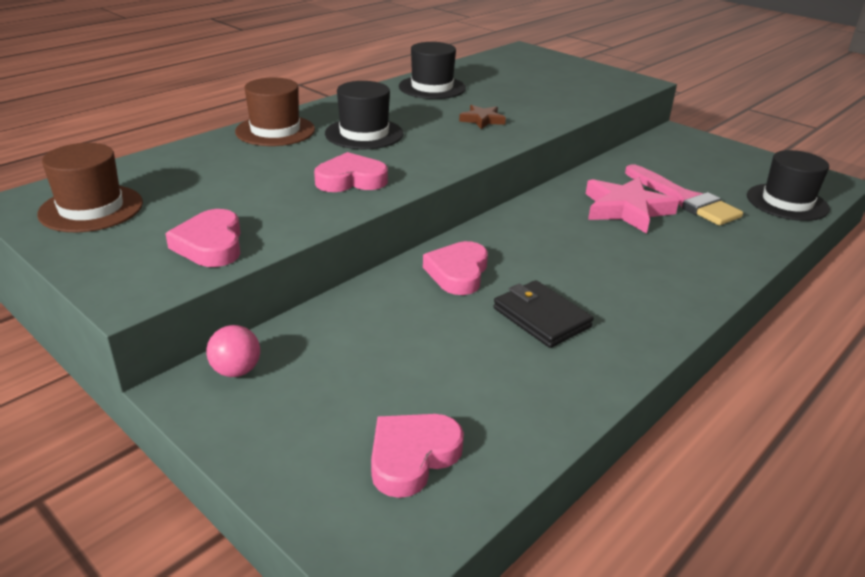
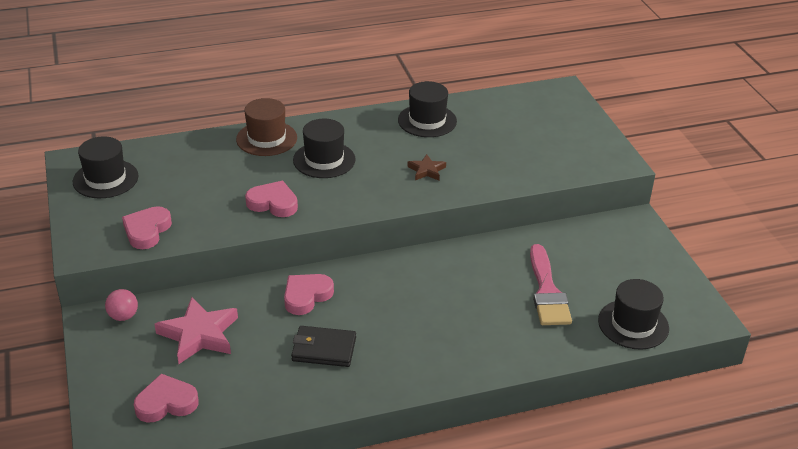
camera: 30 degrees right, 5 degrees up
(91, 208) = (105, 179): brown hat -> black hat
(541, 317) = (324, 349): black wallet -> black wallet turned 75 degrees counterclockwise
(626, 209) = (487, 285): pink star -> pink star (199, 334)

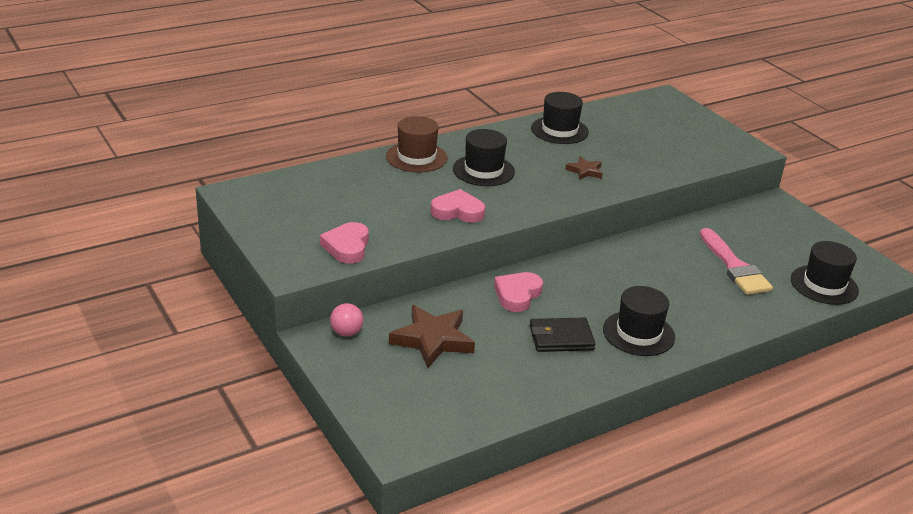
camera: 15 degrees left, 5 degrees down
(105, 179) = (276, 205): black hat -> black hat (638, 333)
(166, 403) = (435, 404): pink heart -> none
(199, 334) = (433, 340): pink star -> brown star

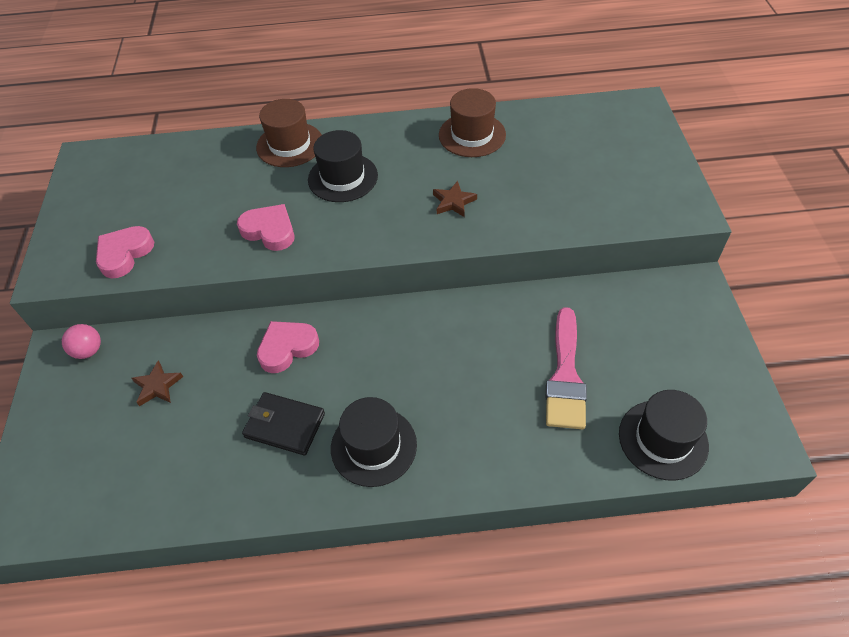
camera: 30 degrees right, 20 degrees up
(433, 340) = (157, 386): brown star -> brown star, size x0.54
(559, 130) = (472, 135): black hat -> brown hat

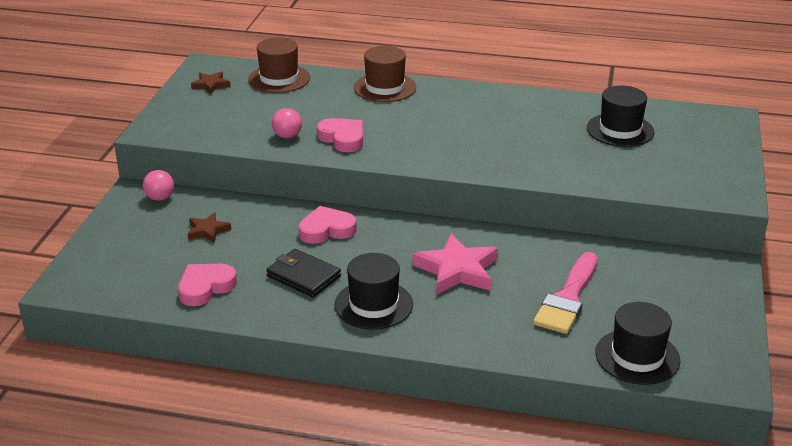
camera: 15 degrees right, 20 degrees down
(124, 254) = (216, 130): pink heart -> pink heart (205, 287)
(208, 243) = (287, 136): none -> pink ball
(343, 177) = (422, 117): black hat -> black hat (620, 130)
(442, 368) = (457, 270): none -> pink star
(453, 202) = (514, 150): brown star -> brown star (211, 85)
(472, 135) = (554, 110): brown hat -> brown hat (279, 79)

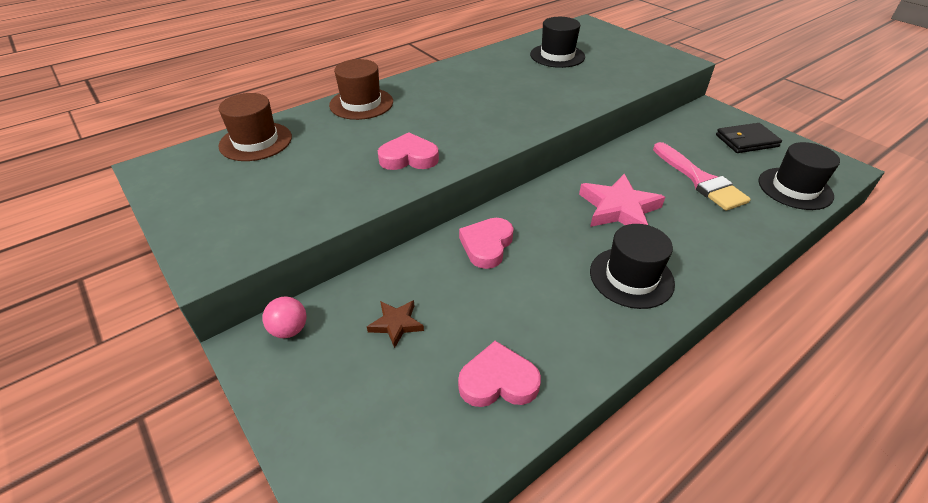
camera: 50 degrees left, 10 degrees up
(205, 287) = (498, 381): pink heart -> pink heart turned 90 degrees clockwise
(211, 85) = (194, 182): brown star -> none
(287, 136) = (360, 183): pink ball -> none
(303, 276) = (546, 297): black wallet -> black wallet (746, 141)

